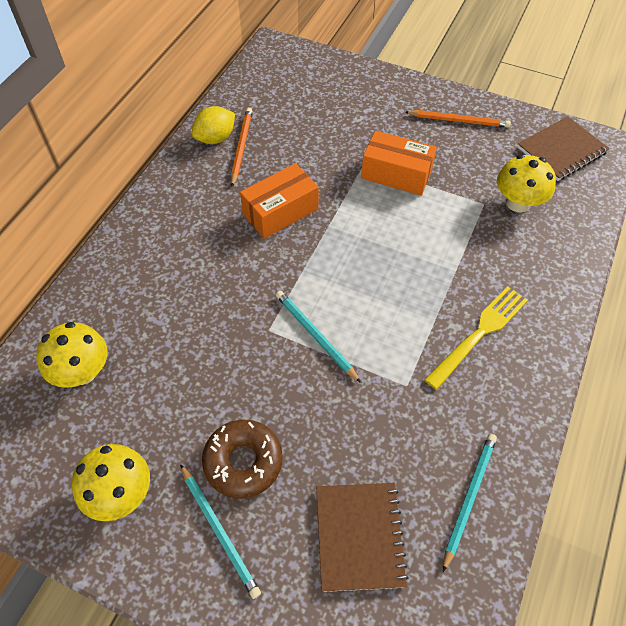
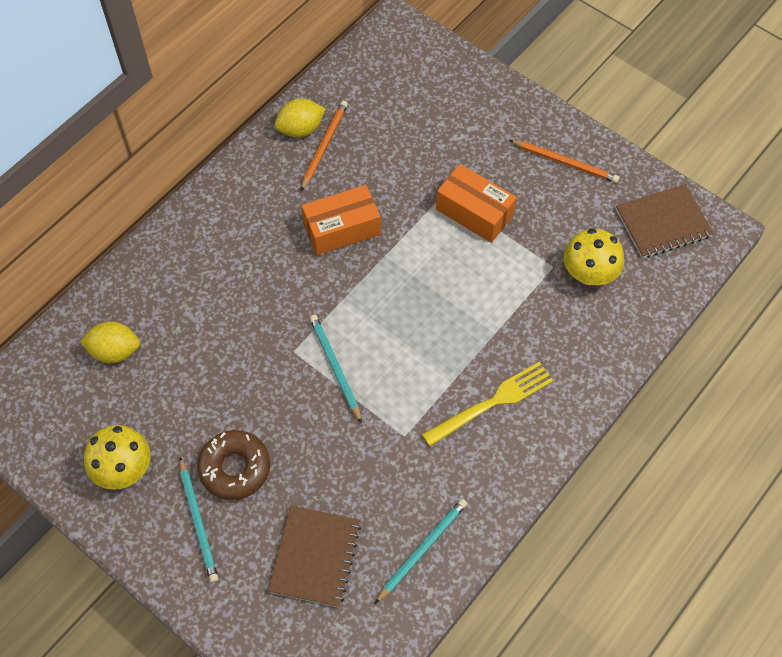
camera: 15 degrees right, 5 degrees up
(82, 372) = (115, 351): yellow mushroom -> yellow lemon

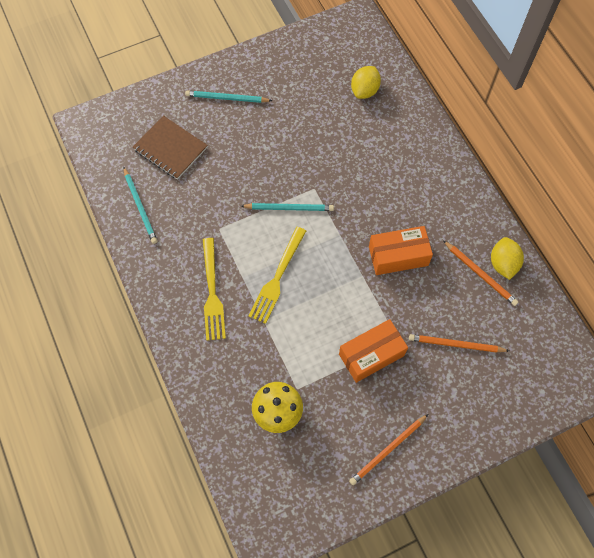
camera: 115 degrees right, 5 degrees up
(124, 469) = (281, 72): yellow mushroom -> none
(235, 468) = (250, 127): brown donut -> none
(342, 229) = (398, 256): orange box -> orange box turned 75 degrees clockwise
(419, 142) = (456, 344): none -> orange pencil
(436, 340) = (277, 278): none -> yellow fork
(663, 223) = (294, 498): brown notebook -> none

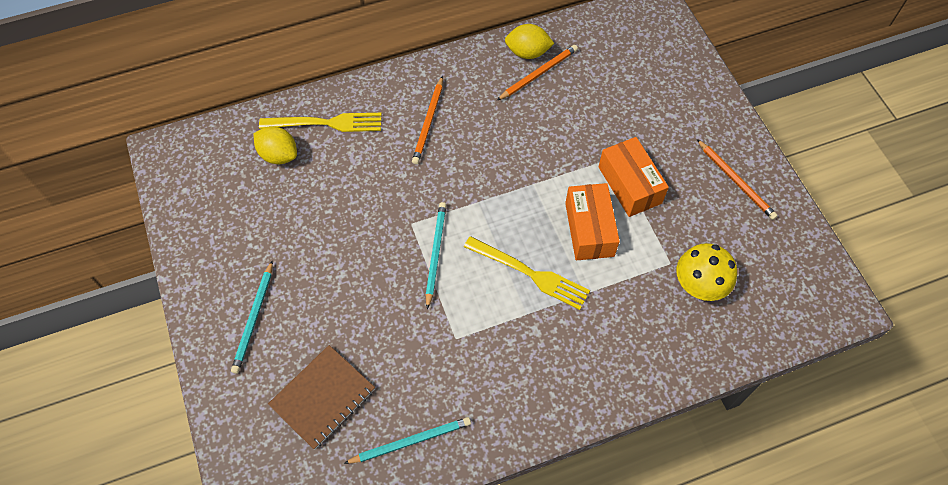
camera: 85 degrees left, 5 degrees down
(212, 293) = (547, 350): yellow fork -> yellow fork (327, 123)
(398, 256) = (511, 146): orange box -> orange box (589, 229)
(456, 344) = (618, 106): orange pencil -> orange pencil (428, 122)

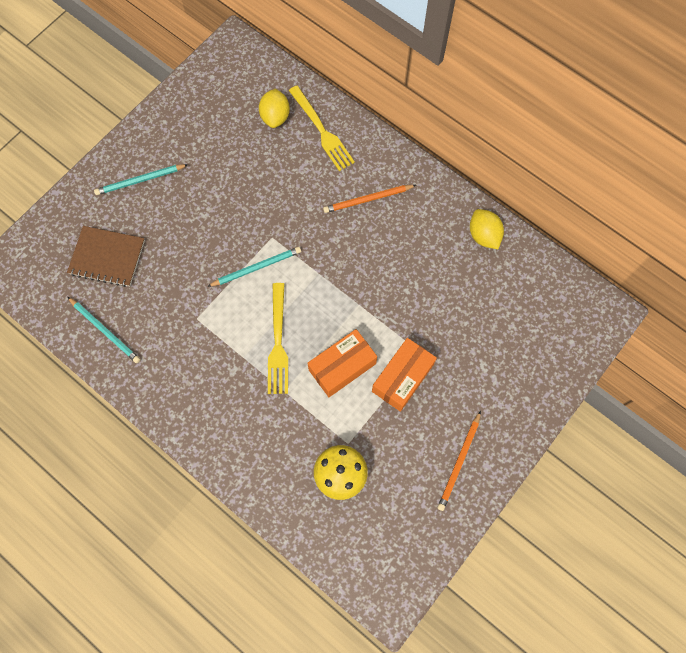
camera: 60 degrees right, 10 degrees up
(538, 74) = (467, 254): orange pencil -> none

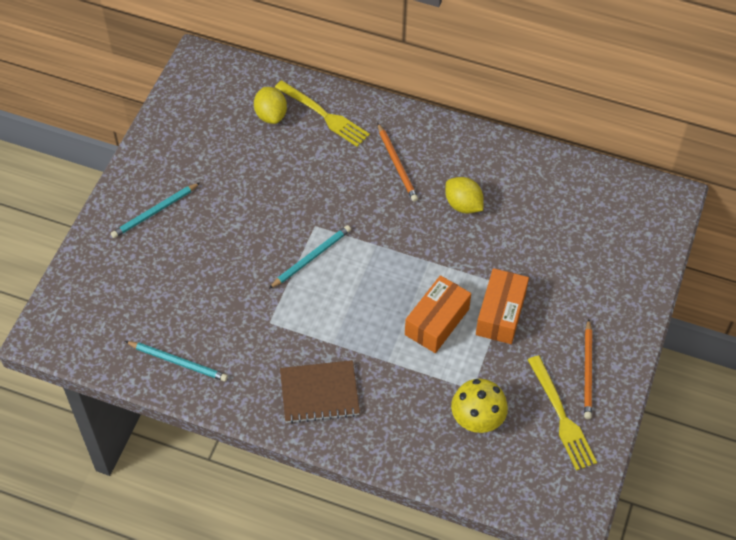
camera: 20 degrees left, 15 degrees down
(107, 257) = (150, 293): brown notebook -> brown notebook (319, 393)
(278, 344) = (363, 320): yellow fork -> yellow fork (562, 417)
(367, 199) = (397, 164): orange pencil -> orange pencil turned 75 degrees counterclockwise
(483, 235) = (524, 164): yellow lemon -> yellow lemon (463, 205)

